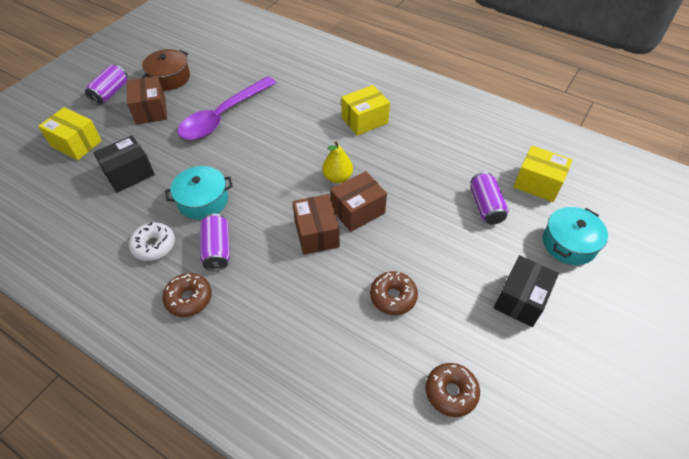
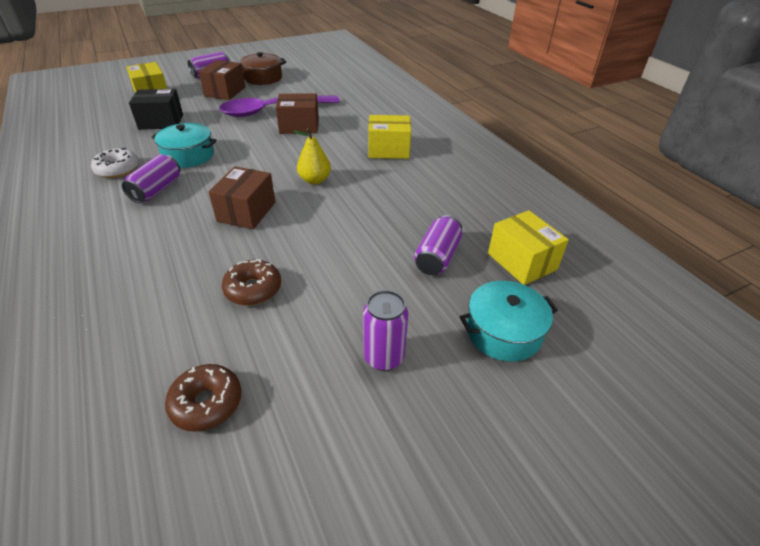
camera: 30 degrees right, 10 degrees down
(189, 298) = (93, 213): brown donut -> none
(357, 211) = (303, 210): brown box -> brown box (299, 126)
(520, 299) = (384, 357): black box -> purple can

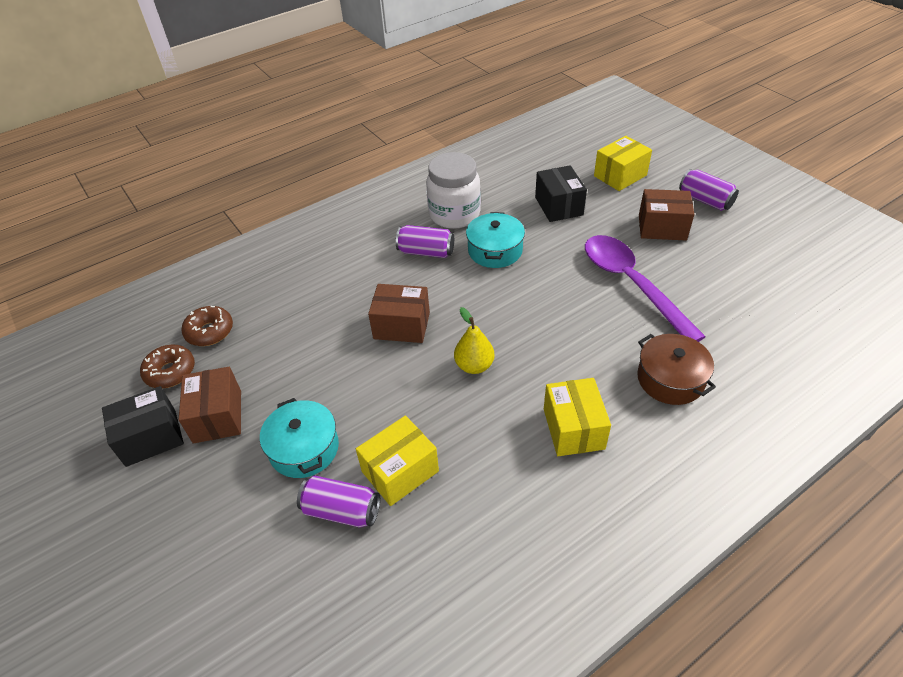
camera: 85 degrees right, 5 degrees up
(117, 169) = (454, 214): white donut -> white jar
(253, 289) = (287, 363): brown donut -> brown donut (210, 331)
(263, 78) = (727, 248): brown pot -> brown pot (670, 379)
(299, 126) = (600, 320): brown box -> brown box (217, 416)
(312, 414) = (151, 437): none -> black box
(384, 357) = (200, 477): purple can -> none
(503, 332) = (223, 584): turquoise pot -> turquoise pot (304, 448)
(522, 261) = (339, 610): yellow box -> yellow box (400, 471)

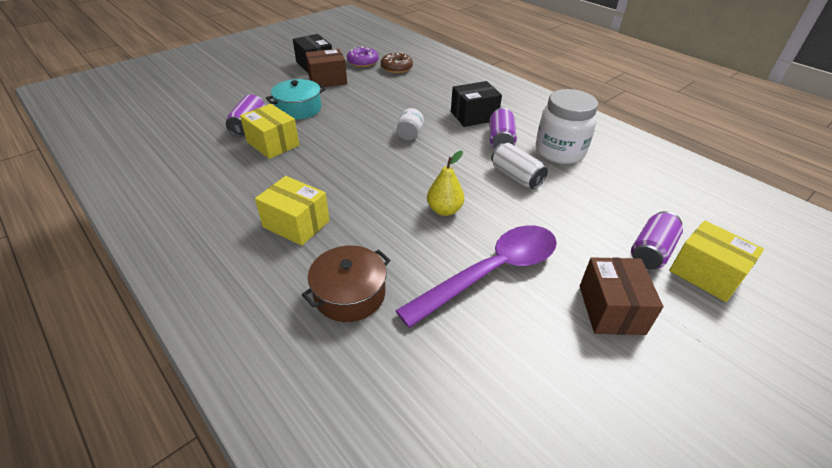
camera: 80 degrees right, 5 degrees down
(170, 372) = (363, 62): brown donut -> purple donut
(401, 325) = (409, 134): brown box -> white jar
(474, 366) = (368, 170): yellow pear -> yellow pear (444, 210)
(495, 250) = (516, 176): turquoise pot -> white can
(559, 206) = (609, 218): black box -> black box (474, 116)
(573, 428) = (296, 224): yellow box -> yellow box turned 45 degrees clockwise
(705, 200) = (703, 368): purple can -> purple can (651, 251)

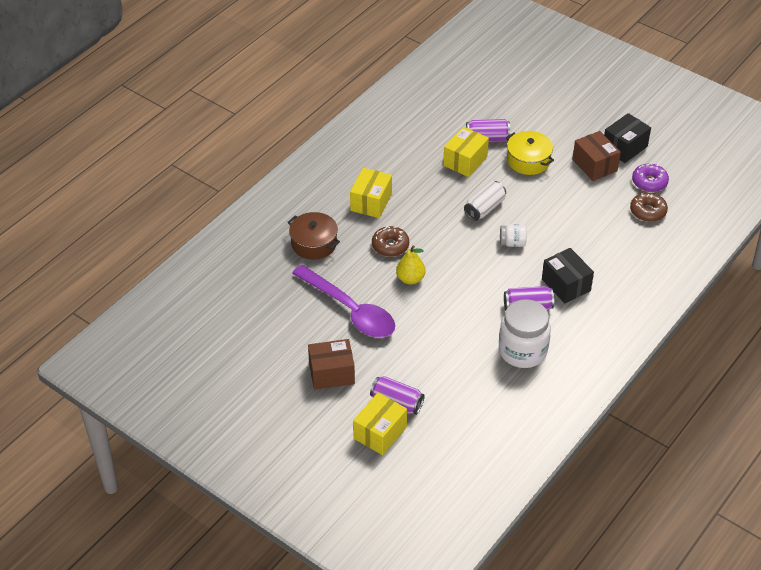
camera: 80 degrees right, 5 degrees up
(298, 109) = (528, 160): turquoise pot -> yellow pot
(383, 218) = (390, 246): none -> brown donut
(516, 176) = (470, 320): white can -> white can (484, 208)

